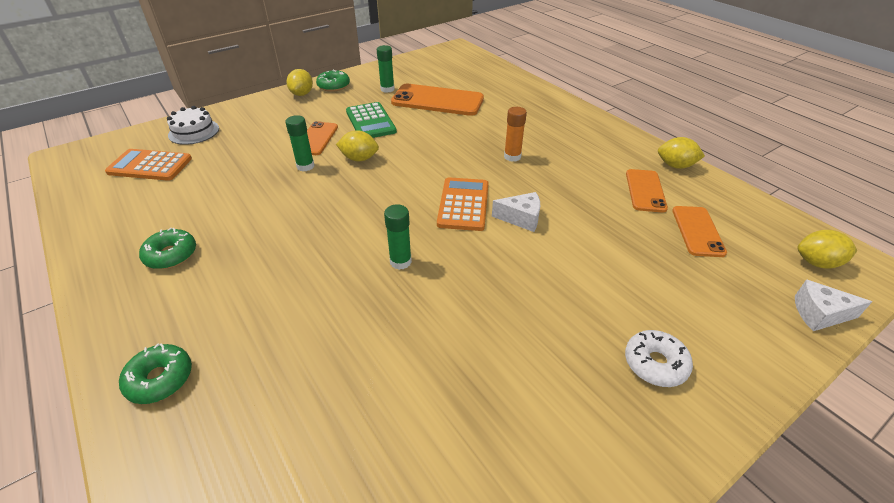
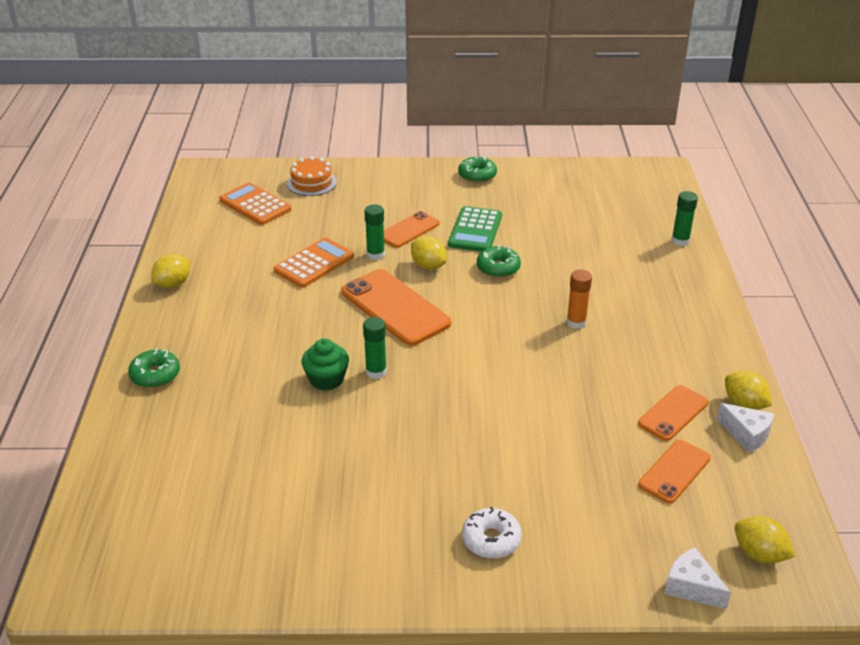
camera: 35 degrees right, 5 degrees down
(171, 255) = (218, 291): green donut -> green donut (498, 268)
(194, 132) = (311, 183): white cake -> orange cake
(302, 94) = (438, 174): yellow lemon -> yellow lemon (173, 284)
(361, 290) = (326, 379): none -> green cupcake
(387, 89) = (528, 198): green glue stick -> green glue stick (680, 241)
(437, 101) = (567, 231): orange phone -> orange phone (395, 308)
(463, 204) = (477, 348): orange calculator -> orange calculator (314, 263)
(521, 218) = (515, 383): white cheese -> white cheese (746, 434)

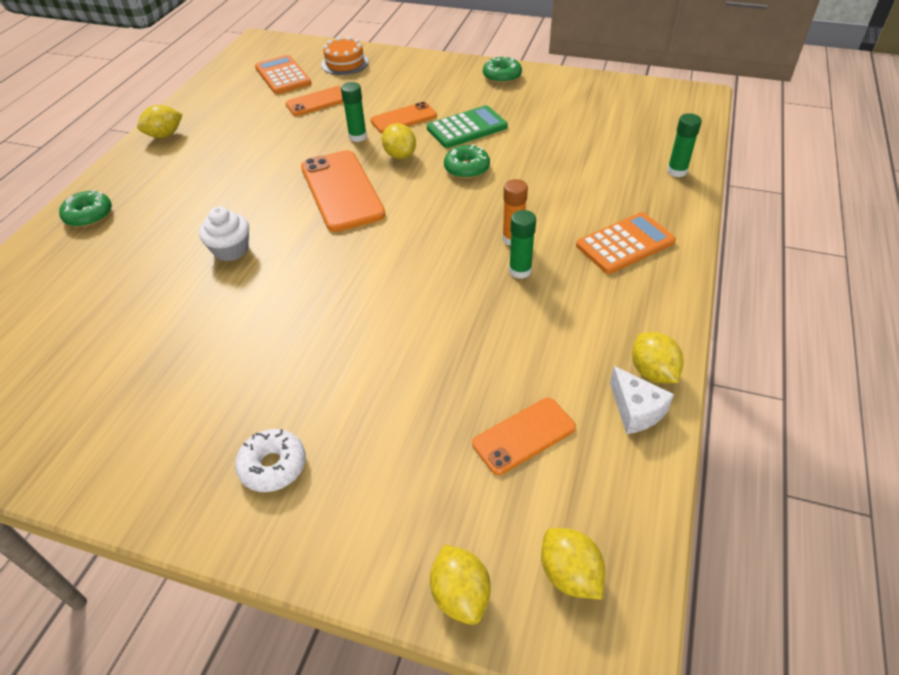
camera: 20 degrees right, 10 degrees up
(314, 263) = (297, 136): orange calculator -> orange calculator (625, 244)
(326, 379) = (231, 250): green cupcake -> white cupcake
(376, 372) = (281, 251): green glue stick -> green glue stick (520, 270)
(475, 230) = (467, 128): green calculator -> green calculator turned 150 degrees counterclockwise
(673, 413) = (562, 364): orange phone -> orange phone (318, 102)
(691, 587) = (460, 595): white cheese -> yellow lemon

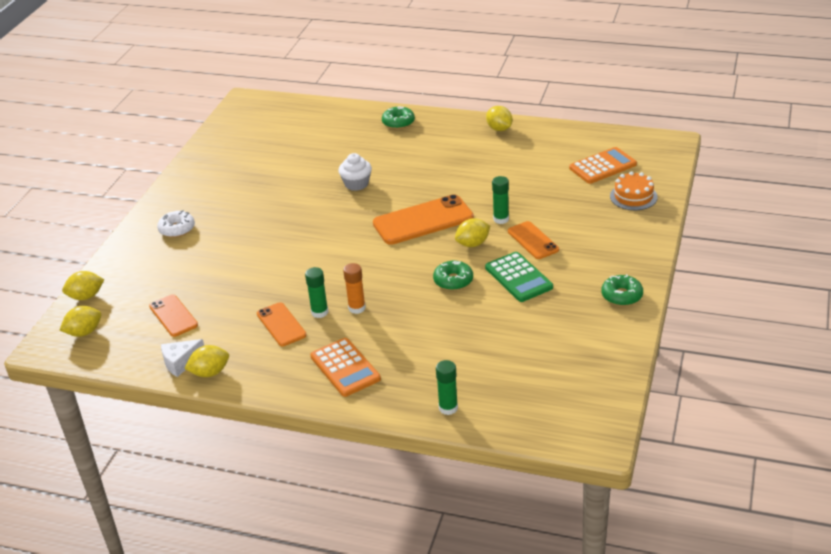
camera: 90 degrees right, 10 degrees down
(318, 102) = (558, 191): orange phone -> orange phone (281, 325)

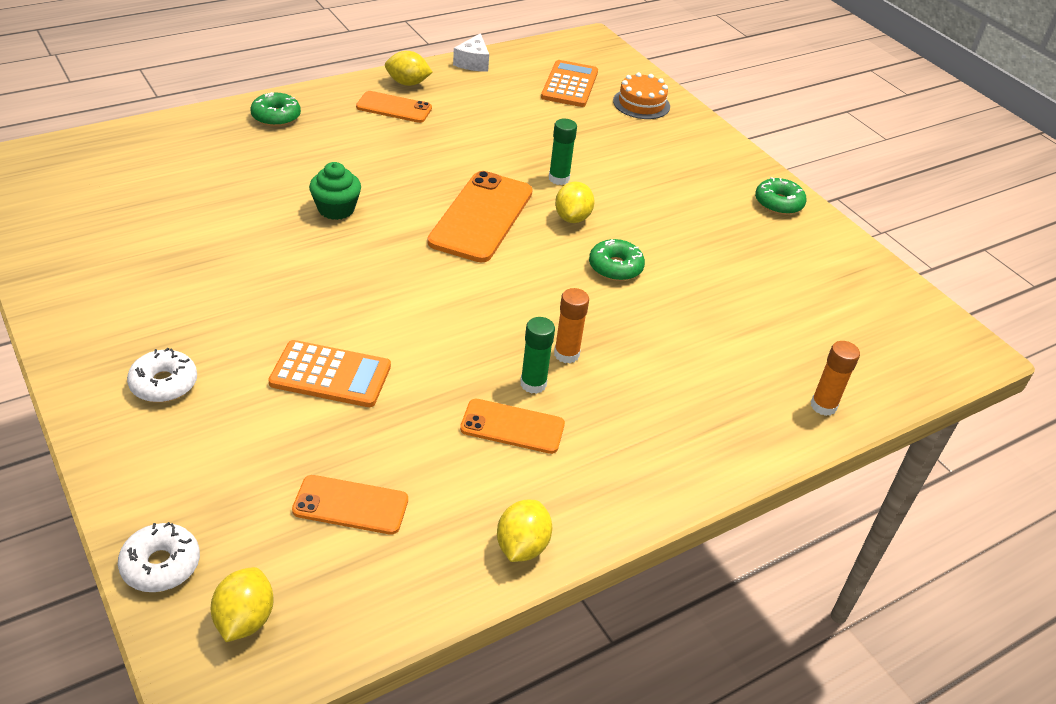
camera: 55 degrees left, 5 degrees up
(86, 296) = (161, 565): yellow lemon -> white donut
(181, 363) = (463, 561): white cheese -> white cheese (473, 62)
(345, 368) = (663, 431): orange calculator -> orange calculator (330, 375)
(356, 184) = (336, 209): white cupcake -> green cupcake
(448, 408) = (823, 406): green glue stick -> orange glue stick
(518, 277) = (669, 231): green calculator -> none
(533, 240) = (623, 187): orange phone -> orange phone (394, 108)

